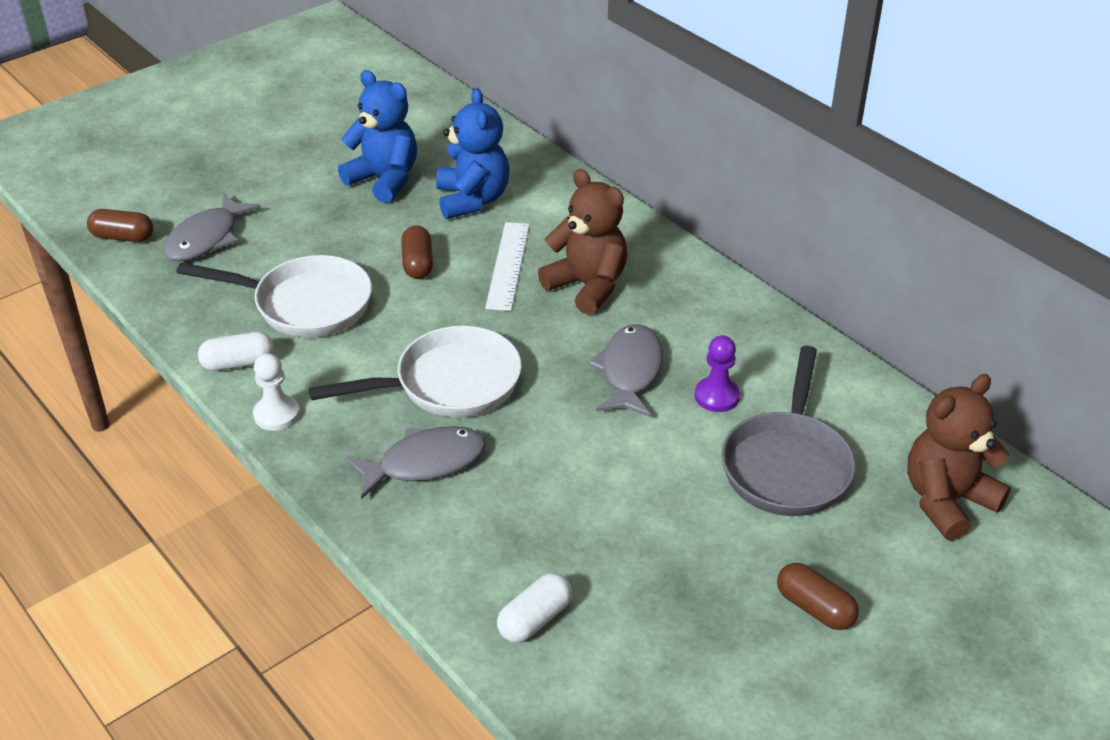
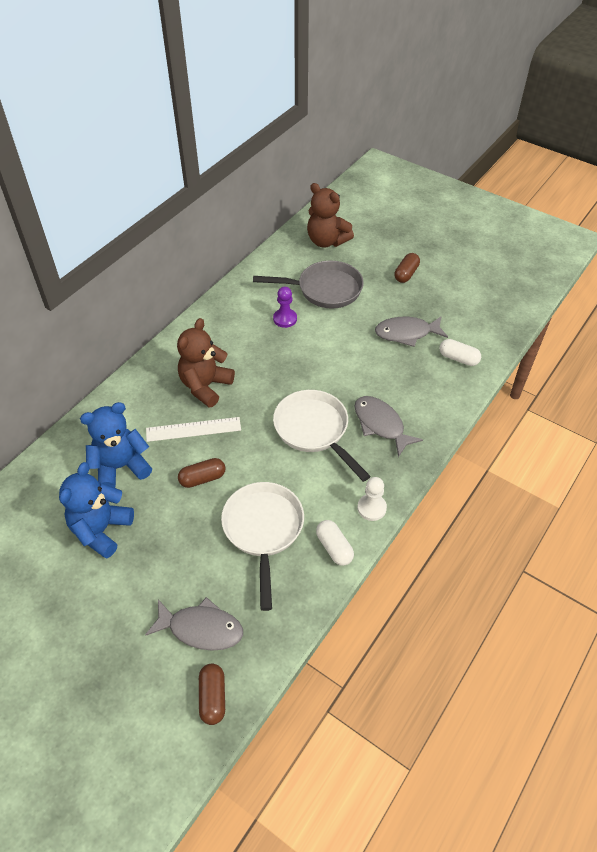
camera: 105 degrees left, 10 degrees up
(630, 371) = (277, 354): grey fish -> grey fish (406, 333)

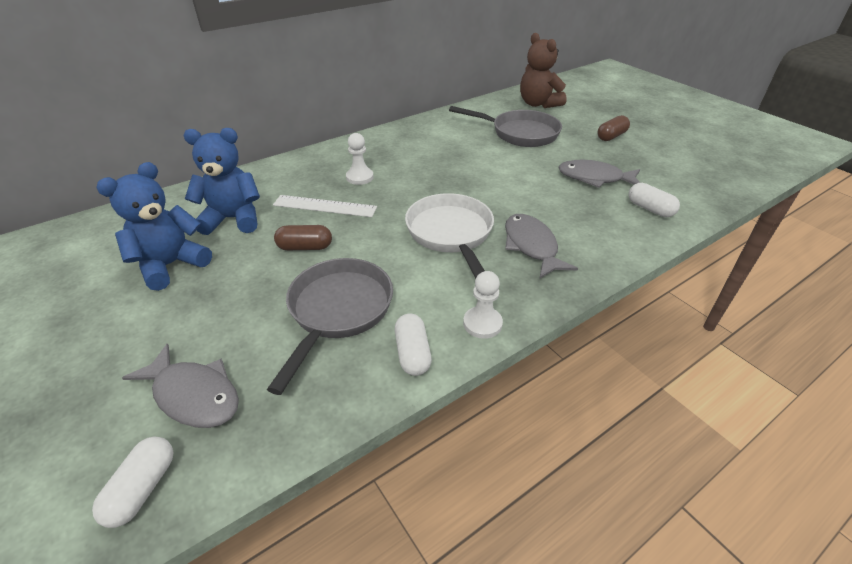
camera: 20 degrees right, 10 degrees down
(205, 386) = (359, 177): brown teddy bear -> white pawn
(213, 697) = (143, 489): brown capsule -> white capsule
(263, 530) = (338, 311): white pan -> grey pan
(285, 319) = (468, 146): purple pawn -> none

